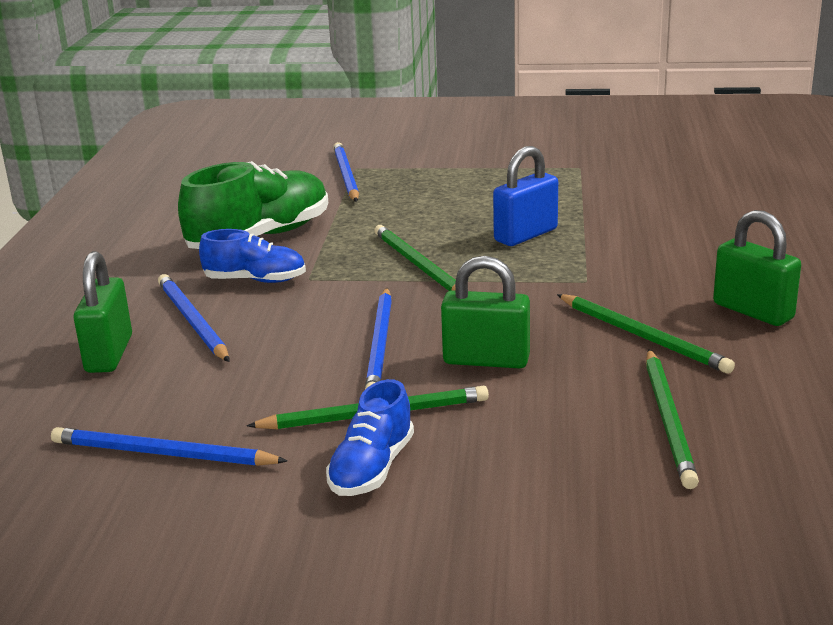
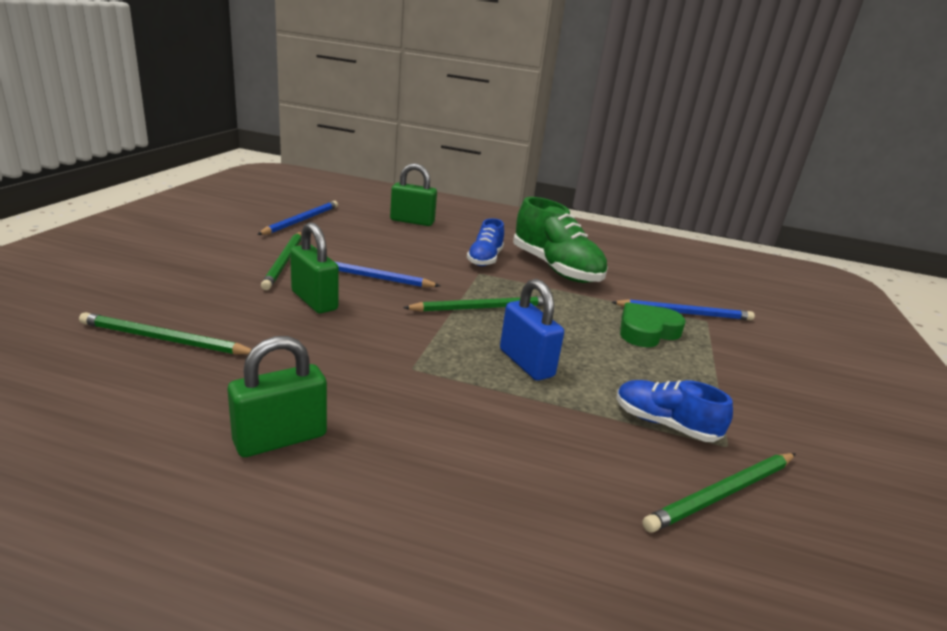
camera: 95 degrees right, 0 degrees up
(192, 321) = (437, 239): blue pencil -> none
(372, 468) = (232, 253): blue shoe -> blue shoe (664, 424)
(406, 190) = (647, 331): none -> green heart
(486, 360) = (314, 301): green padlock -> green padlock turned 60 degrees counterclockwise
(643, 337) = (289, 365): green pencil -> green pencil (722, 494)

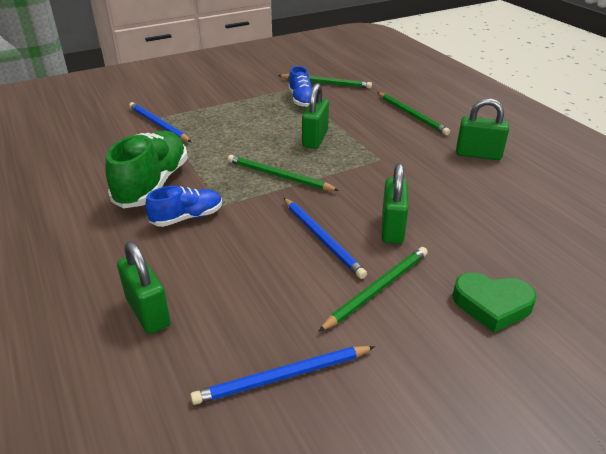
camera: 130 degrees left, 10 degrees up
(164, 339) = (521, 233): green pencil -> green pencil (412, 115)
(526, 363) = (315, 139): blue padlock -> green padlock
(647, 331) = (210, 126): green heart -> green heart (492, 305)

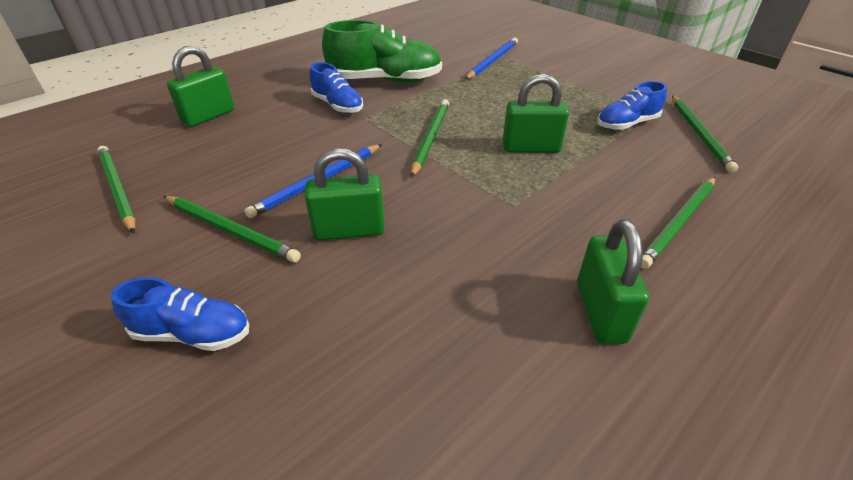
camera: 75 degrees right, 5 degrees up
(282, 377) = (117, 189): blue pencil -> green pencil
(492, 305) = (193, 333): green heart -> blue shoe

